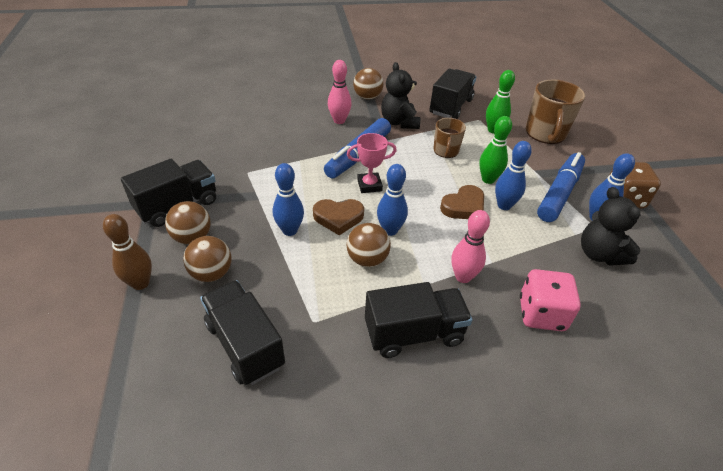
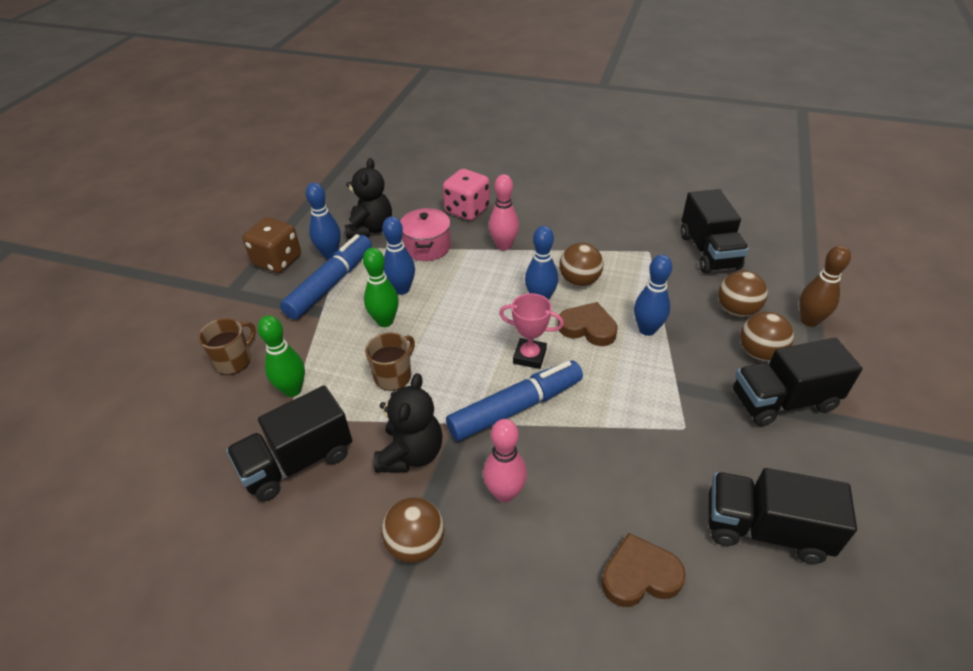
camera: 150 degrees left, 0 degrees up
(414, 333) = (573, 225): black truck -> black truck (764, 529)
(464, 206) = (444, 300): brown heart -> brown heart (639, 575)
(529, 251) = (427, 247): none -> pink pot
(545, 133) = (234, 360): brown mug -> brown mug, size x0.60
(559, 193) = (330, 284): blue marker -> blue marker turned 150 degrees clockwise

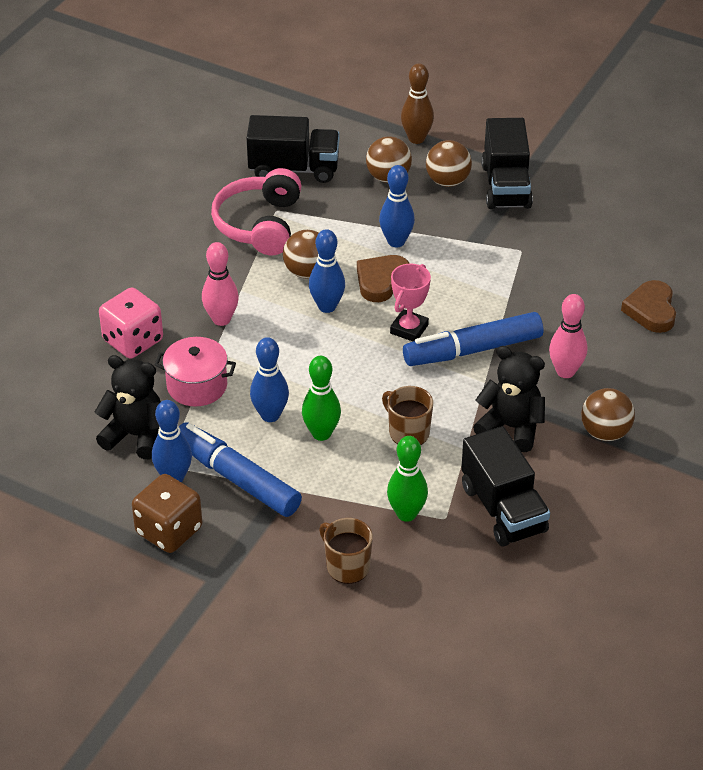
camera: 80 degrees left, 0 degrees up
(515, 408) = (473, 350): blue marker -> blue marker turned 90 degrees counterclockwise
(625, 245) = (259, 224): none -> pink headphones
(764, 529) = (624, 236): black truck -> none

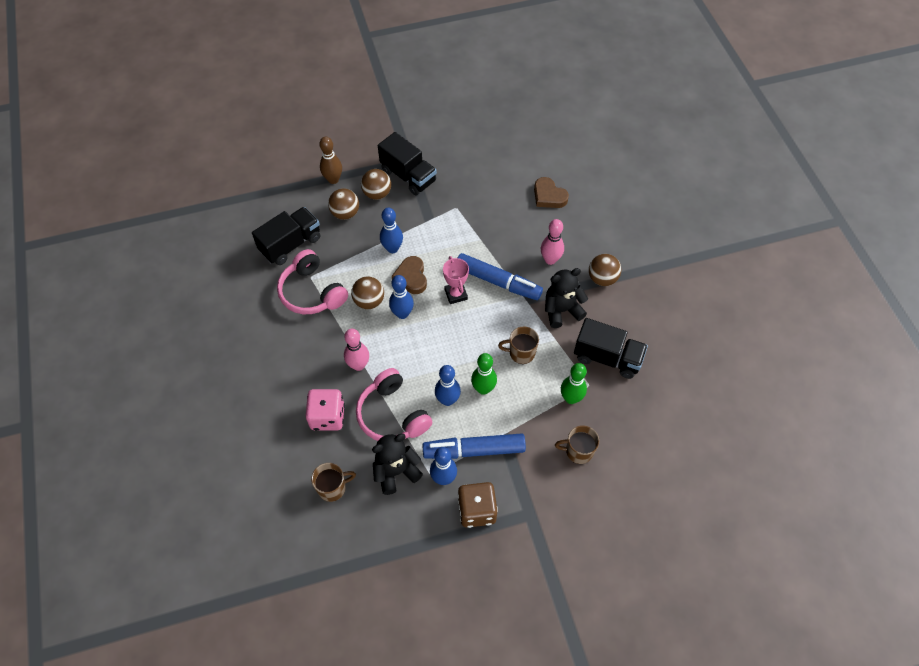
camera: 45 degrees left, 15 degrees up
(59, 402) = (332, 488): none -> brown mug
(197, 386) = (392, 415): pink pot -> pink headphones
(473, 350) = (497, 282): blue marker -> blue marker turned 90 degrees counterclockwise

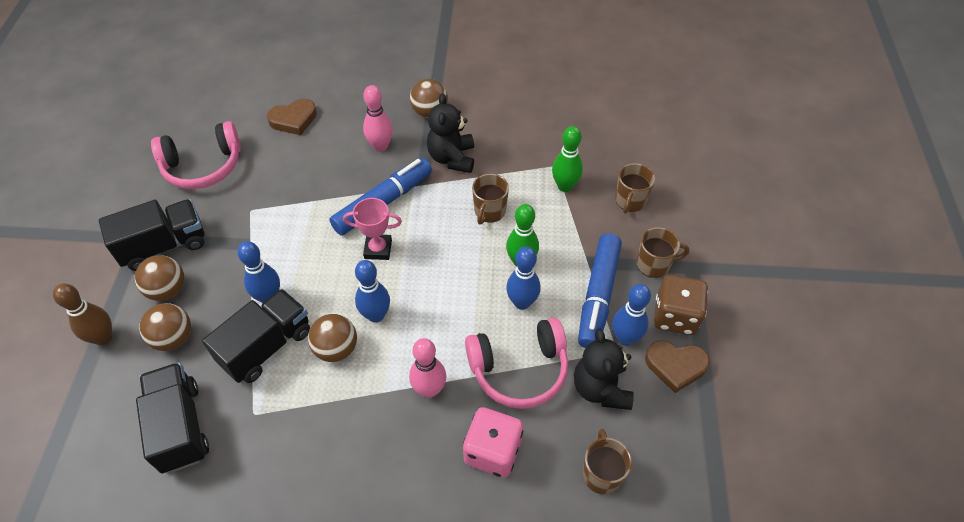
camera: 70 degrees left, 5 degrees down
(312, 292) = (281, 419): pink headphones -> pink headphones (203, 166)
(411, 277) = (326, 289): brown heart -> brown heart (675, 366)
(520, 484) = (654, 264): none -> brown mug
(607, 357) = (528, 140): black truck -> black truck (266, 346)

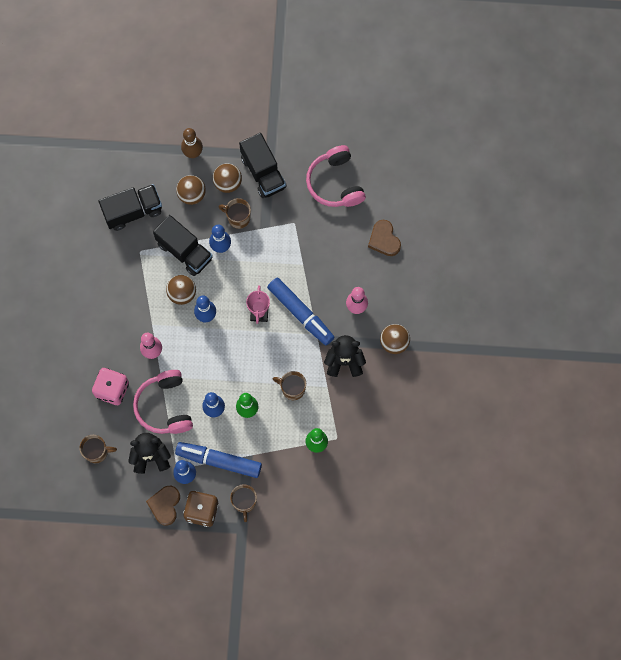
camera: 90 degrees right, 20 degrees up
(630, 201) = (302, 492): brown mug -> brown mug (238, 218)

